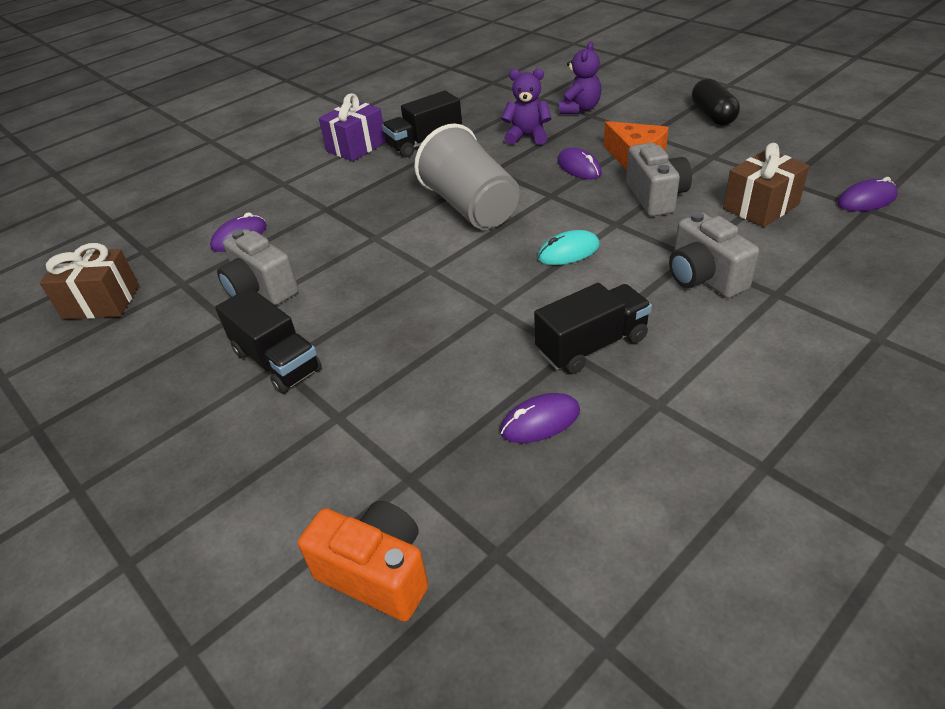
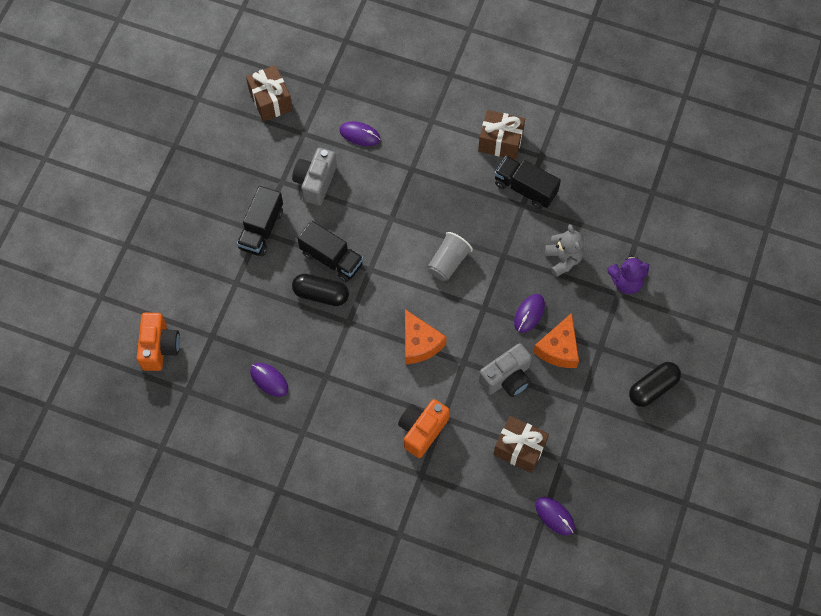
camera: 60 degrees right, 25 degrees up
(356, 147) = (500, 142): purple gift -> brown gift
(431, 324) = (321, 294): none -> black capsule
(471, 207) = (448, 262): grey cup -> grey cup, size x0.59
(527, 136) = (563, 259): purple teddy bear -> grey teddy bear
(568, 252) = (419, 343): turquoise mouse -> orange cheese
(592, 345) = (335, 386): black truck -> black truck (331, 258)
(704, 278) = (422, 430): grey camera -> orange camera

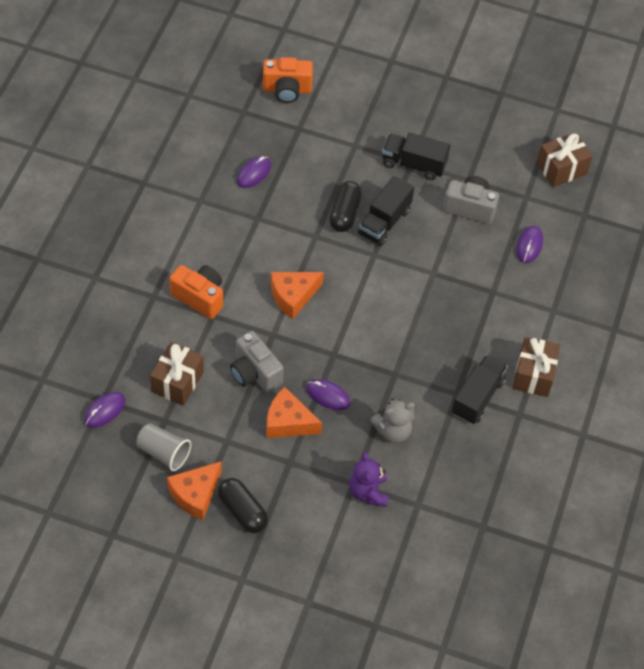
camera: 85 degrees right, 10 degrees down
(448, 262) = (384, 323): grey cup -> grey cup (163, 453)
(639, 429) = (195, 494): none -> orange cheese

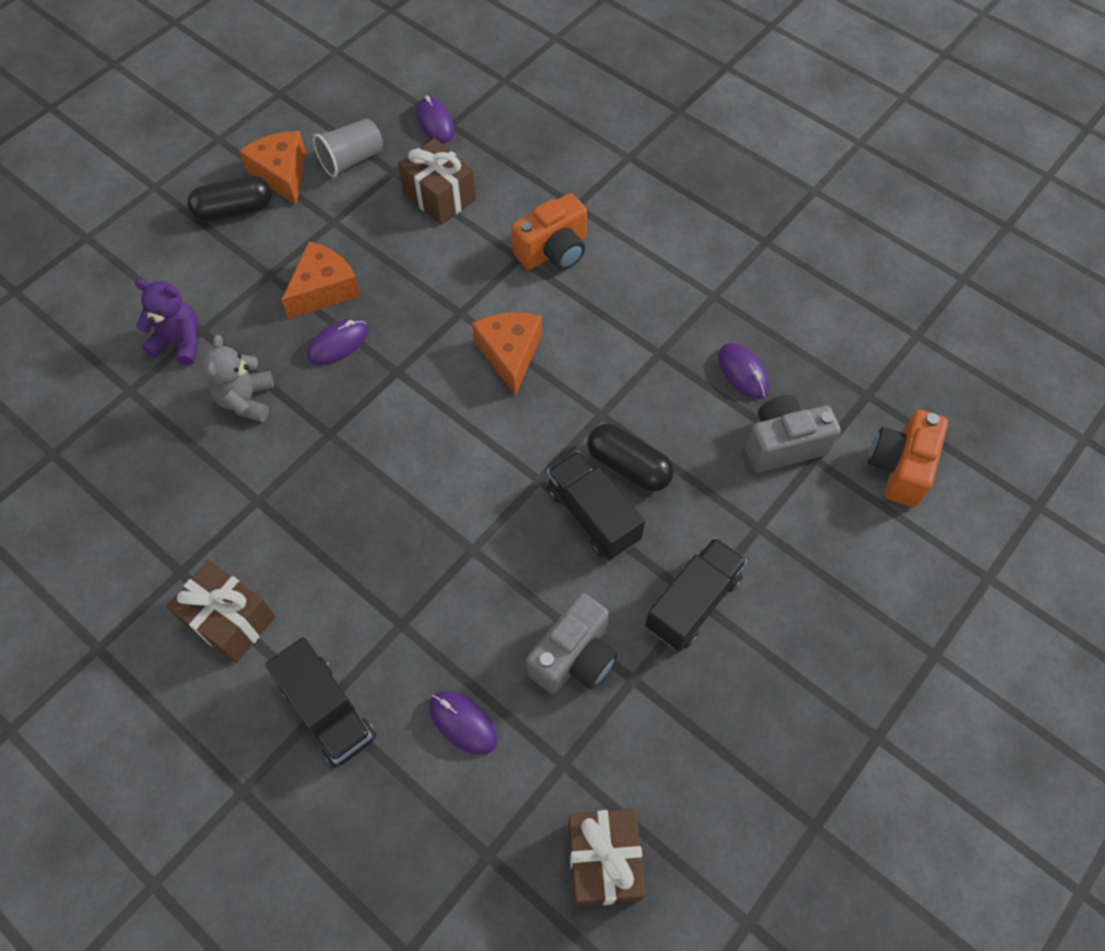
camera: 115 degrees right, 5 degrees up
(255, 373) = (412, 276): grey camera -> grey camera (783, 444)
(477, 397) = (237, 525): black truck -> black truck (328, 711)

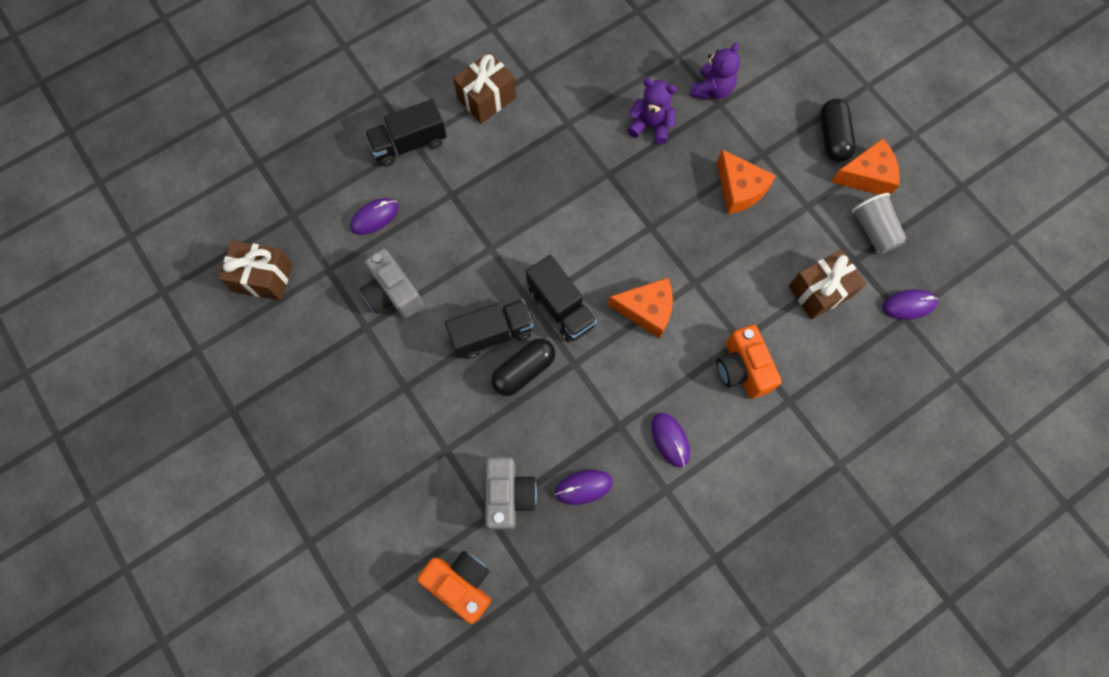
camera: 105 degrees right, 10 degrees up
(246, 400) = (650, 126): grey teddy bear -> purple teddy bear
(338, 344) = (685, 191): purple mouse -> purple mouse (670, 440)
(693, 602) = (404, 383): black truck -> black truck (561, 307)

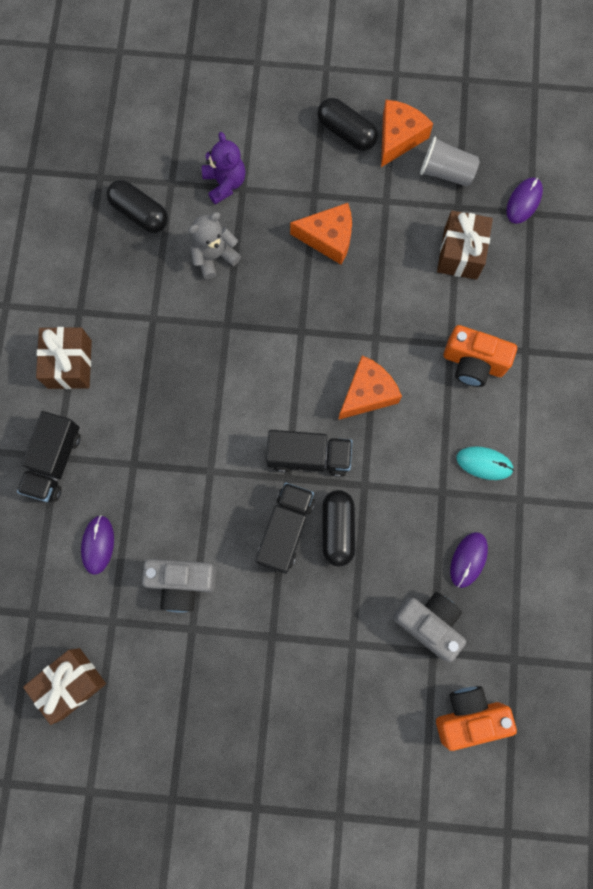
camera: 50 degrees left, 5 degrees up
(636, 55) = (140, 213): none -> black capsule
(650, 126) = (214, 256): purple teddy bear -> grey teddy bear
(670, 440) = (484, 463): purple mouse -> turquoise mouse

